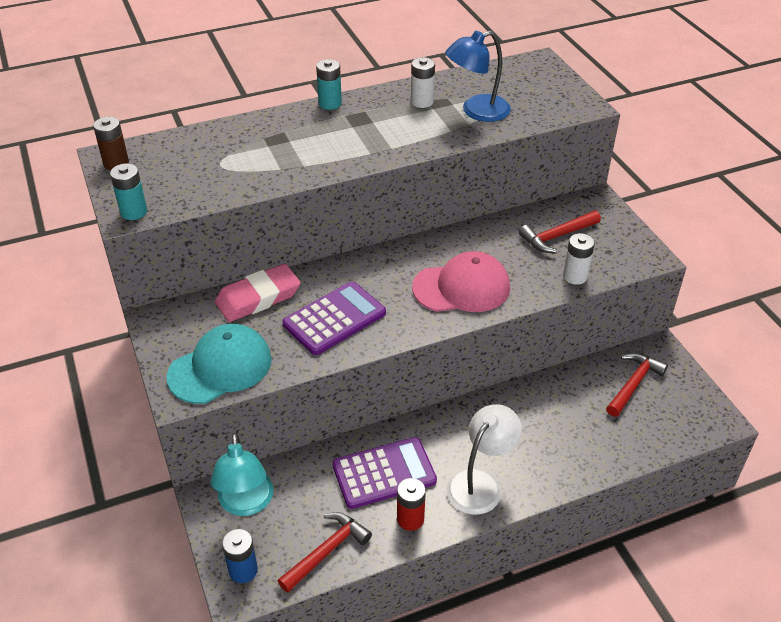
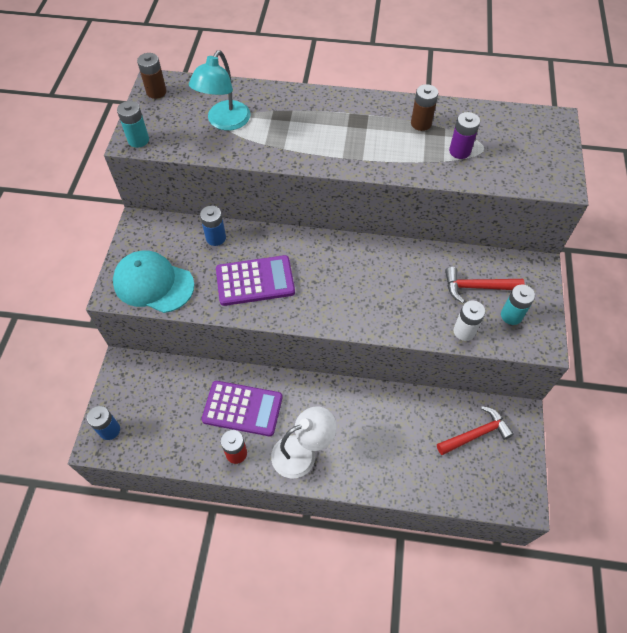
camera: 30 degrees right, 15 degrees up
(220, 367) = (153, 283): turquoise cap -> turquoise cap turned 150 degrees counterclockwise
(246, 504) = (142, 382): turquoise lamp -> turquoise lamp (224, 122)
(258, 297) = (216, 238): pink eraser -> blue battery
(327, 551) = (168, 446): red hammer -> none
(330, 103) = (346, 97): turquoise battery -> turquoise battery (511, 315)
(422, 102) = (421, 123): white battery -> brown battery
(461, 287) = (366, 298): pink cap -> none
(476, 111) = (459, 151): blue lamp -> purple battery

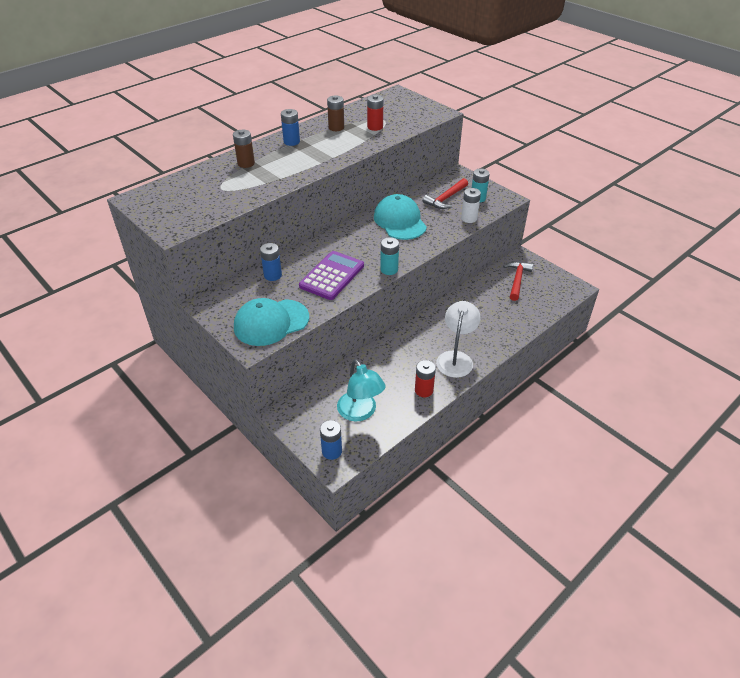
camera: 50 degrees left, 15 degrees down
(138, 140) = (177, 228): turquoise battery -> turquoise battery (389, 269)
(156, 92) = (144, 202): brown battery -> brown battery (246, 163)
(224, 122) = (221, 188): turquoise lamp -> turquoise lamp (360, 412)
(242, 408) = (393, 369): purple calculator -> none
(355, 111) = (291, 142): none -> blue battery
(394, 274) = (400, 221): none -> turquoise cap
(459, 151) = (375, 127): purple battery -> red battery

